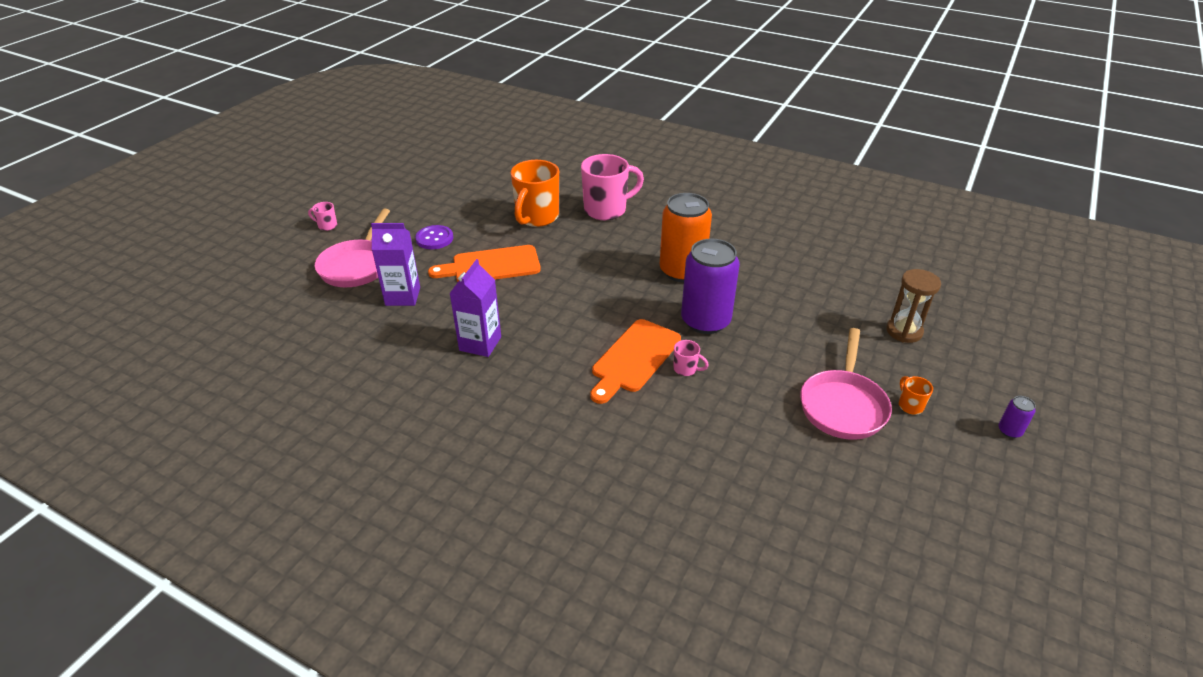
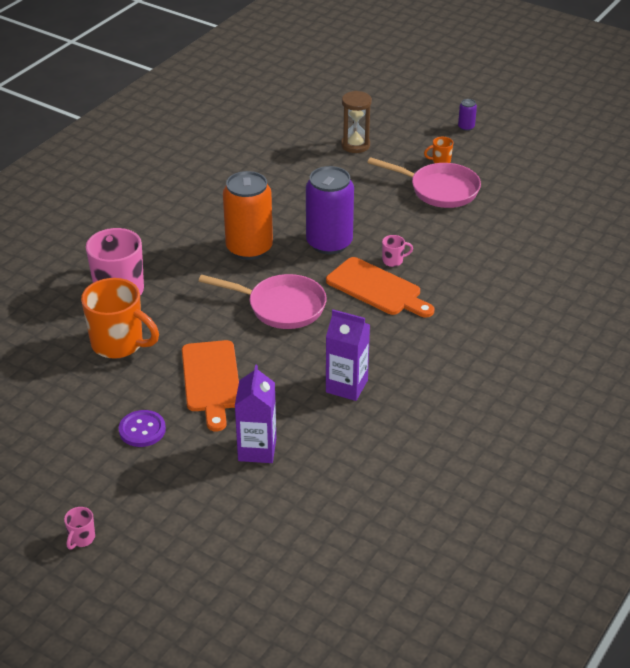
camera: 85 degrees left, 0 degrees up
(357, 266) = (186, 496): pink pan -> pink pan (281, 307)
(686, 369) = (393, 261): pink mug -> pink mug turned 45 degrees clockwise

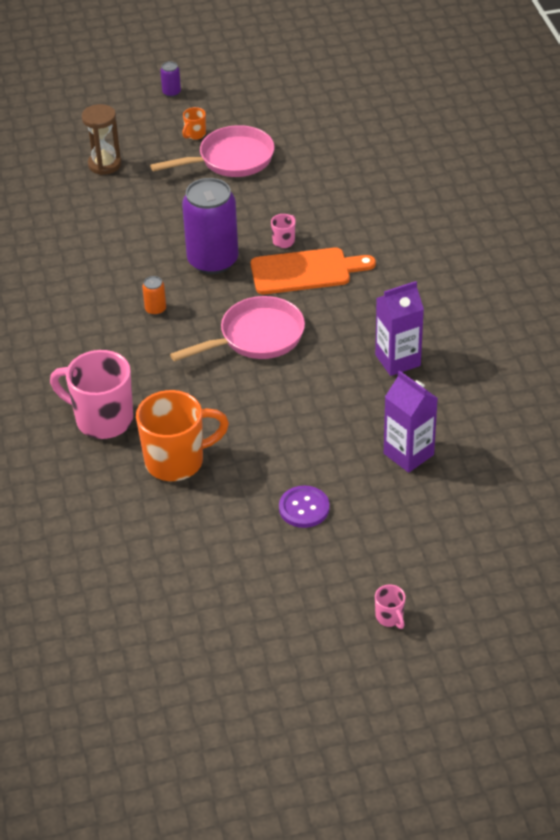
camera: 45 degrees left, 5 degrees up
(211, 380) = (294, 432): orange cutting board -> none
(249, 248) = (155, 309): orange can -> orange can, size x0.41

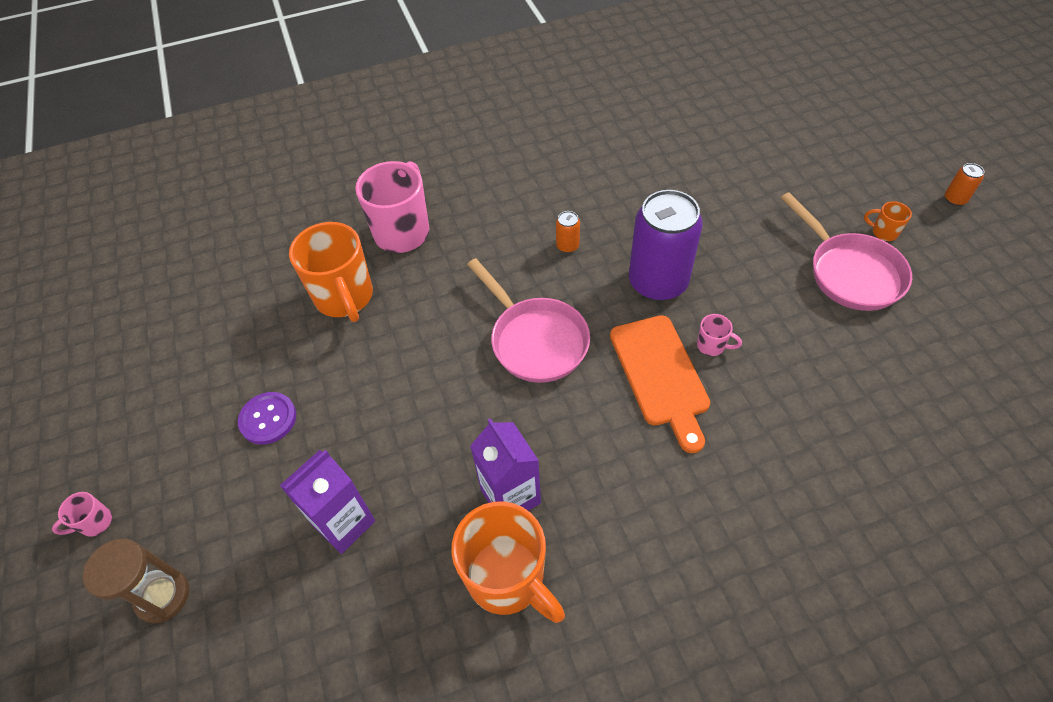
camera: 85 degrees right, 10 degrees up
(104, 164) = (794, 167): brown hourglass -> brown hourglass (163, 596)
(171, 92) = (955, 199): purple can -> orange can
(460, 365) = (508, 579): none -> orange mug

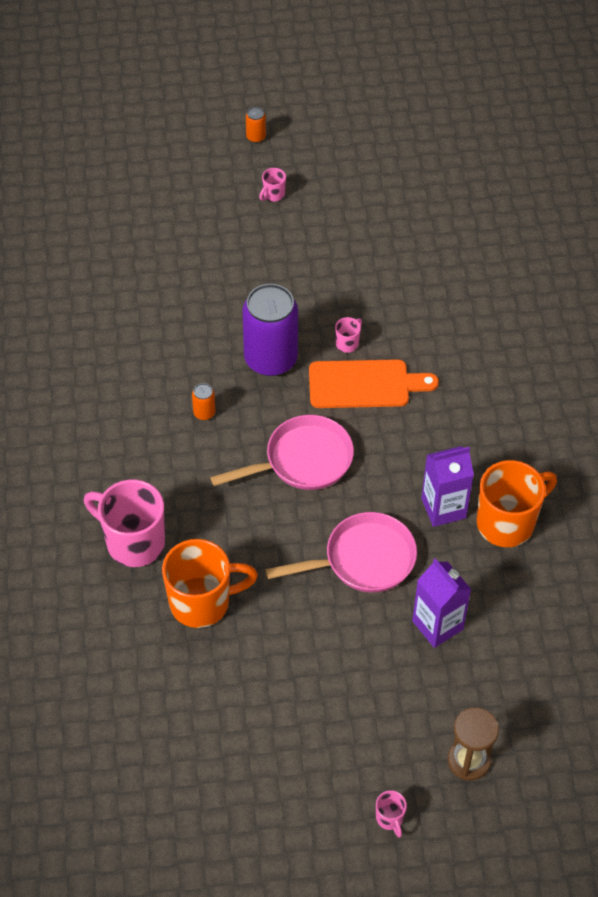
camera: 80 degrees left, 0 degrees up
(268, 419) = (322, 676): purple button -> none
(850, 273) = (307, 232): pink pan -> pink pan (363, 560)
(883, 232) = (273, 195): orange mug -> pink mug

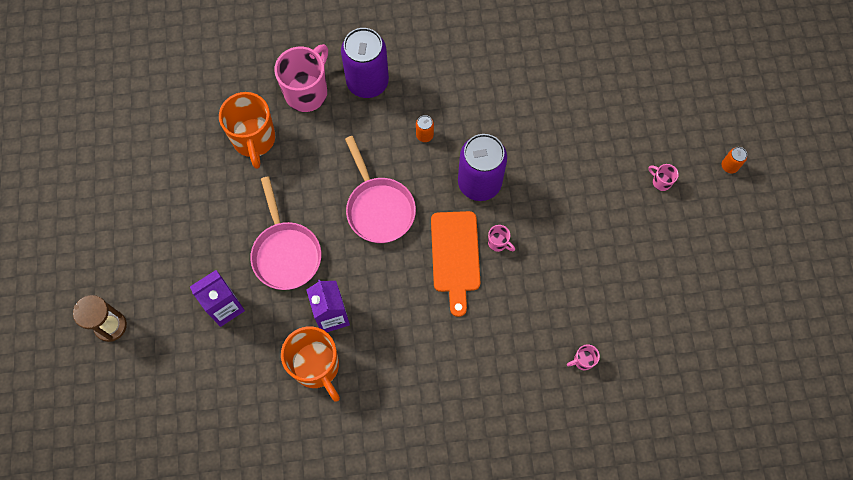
camera: 90 degrees right, 15 degrees up
(124, 474) = (367, 82): none -> purple can
(390, 818) = (72, 269): pink mug -> pink mug (583, 361)

